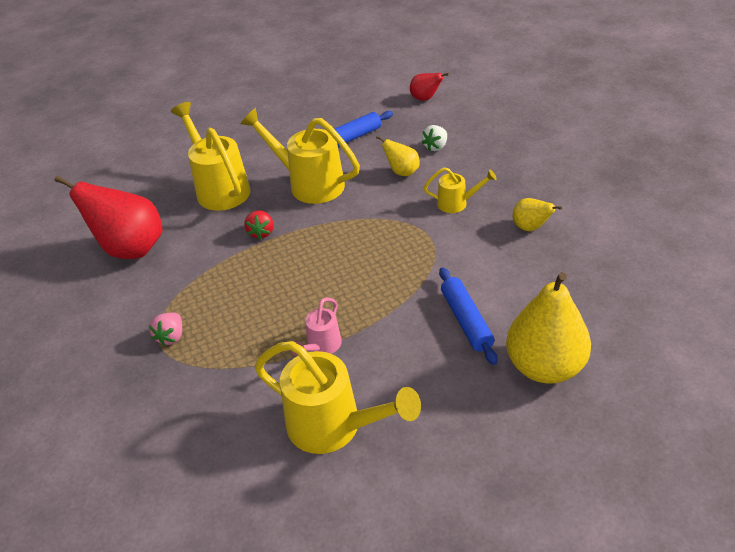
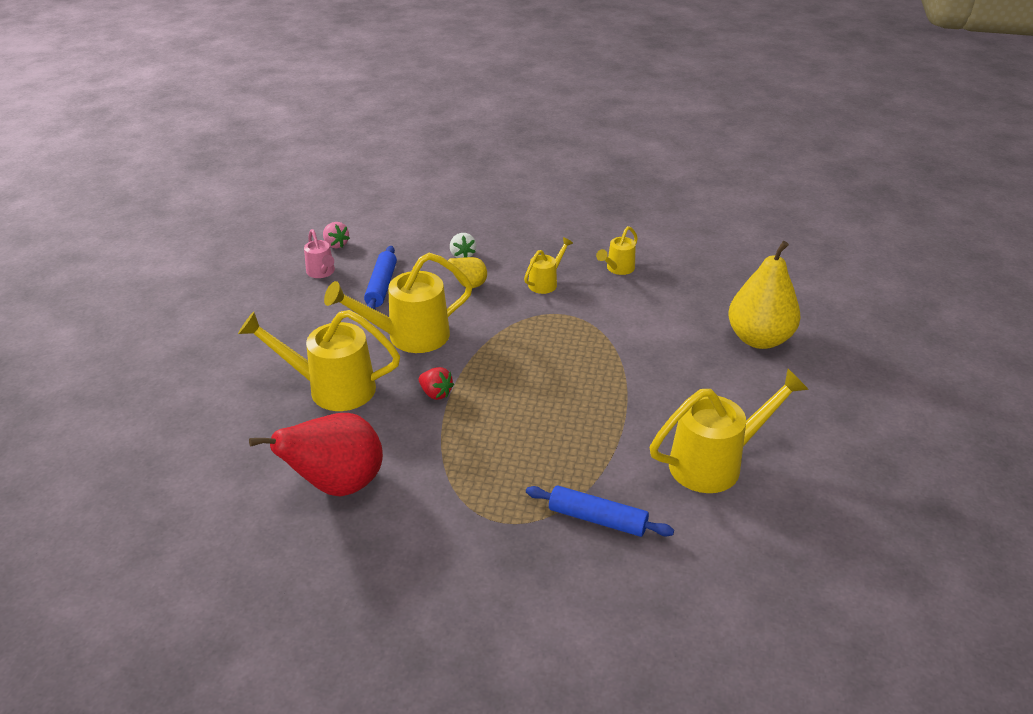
camera: 55 degrees left, 5 degrees down
(171, 337) = (504, 510): pink strawberry -> pink strawberry (336, 244)
(321, 346) = (621, 428): pink watering can -> pink watering can (322, 272)
(425, 98) = (391, 226): red pear -> none
(466, 320) = (677, 346): blue rolling pin -> blue rolling pin (597, 519)
(530, 228) = (618, 269): yellow pear -> yellow watering can

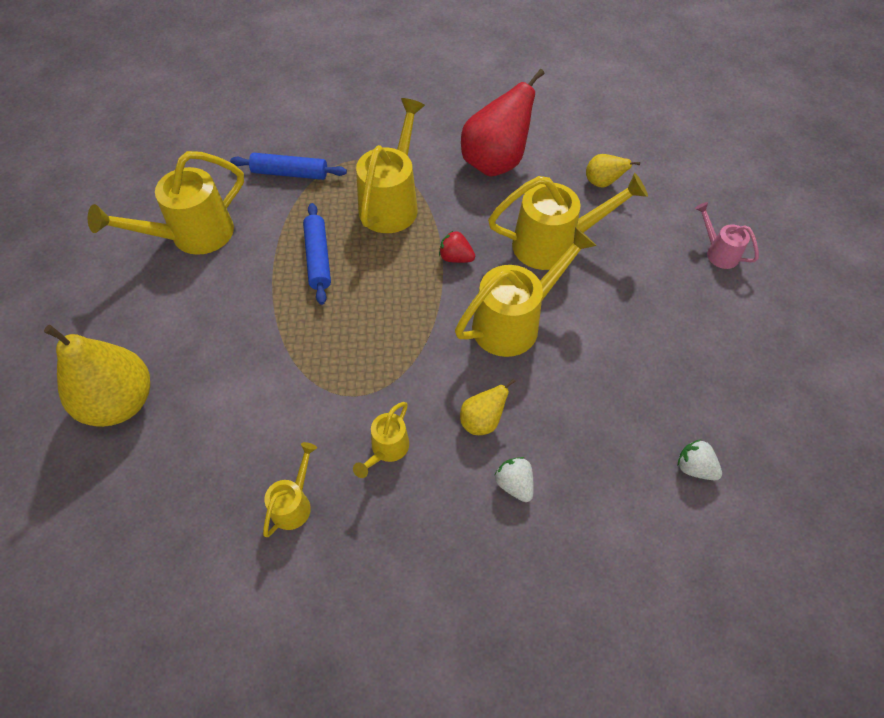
camera: 165 degrees right, 20 degrees up
(233, 438) = (602, 183): none -> yellow pear
(322, 272) = (672, 405): pink watering can -> pink watering can (718, 252)
(336, 244) = (694, 467): pink strawberry -> white strawberry
(381, 286) = (586, 396): blue rolling pin -> blue rolling pin (318, 258)
(481, 459) = (391, 203): none -> yellow watering can

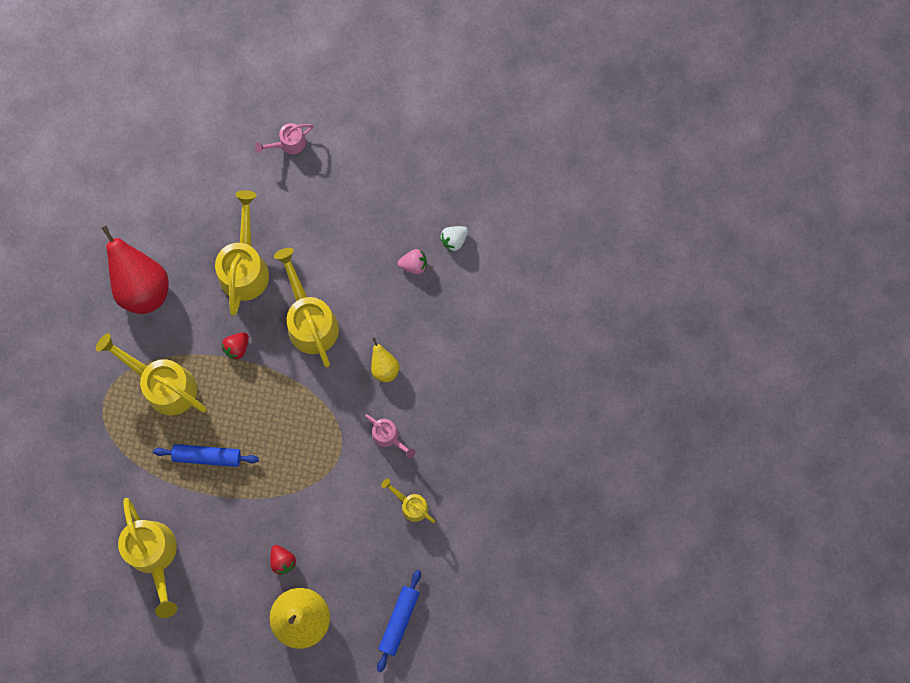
camera: 75 degrees left, 20 degrees up
(197, 363) = (282, 561): none -> red strawberry
(290, 173) = (103, 465): blue rolling pin -> blue rolling pin (399, 620)
(387, 449) = (388, 437): yellow watering can -> pink watering can
(514, 484) = (435, 359): white strawberry -> none
(602, 183) = (191, 204): yellow pear -> none
(636, 424) = (414, 264): none -> pink strawberry

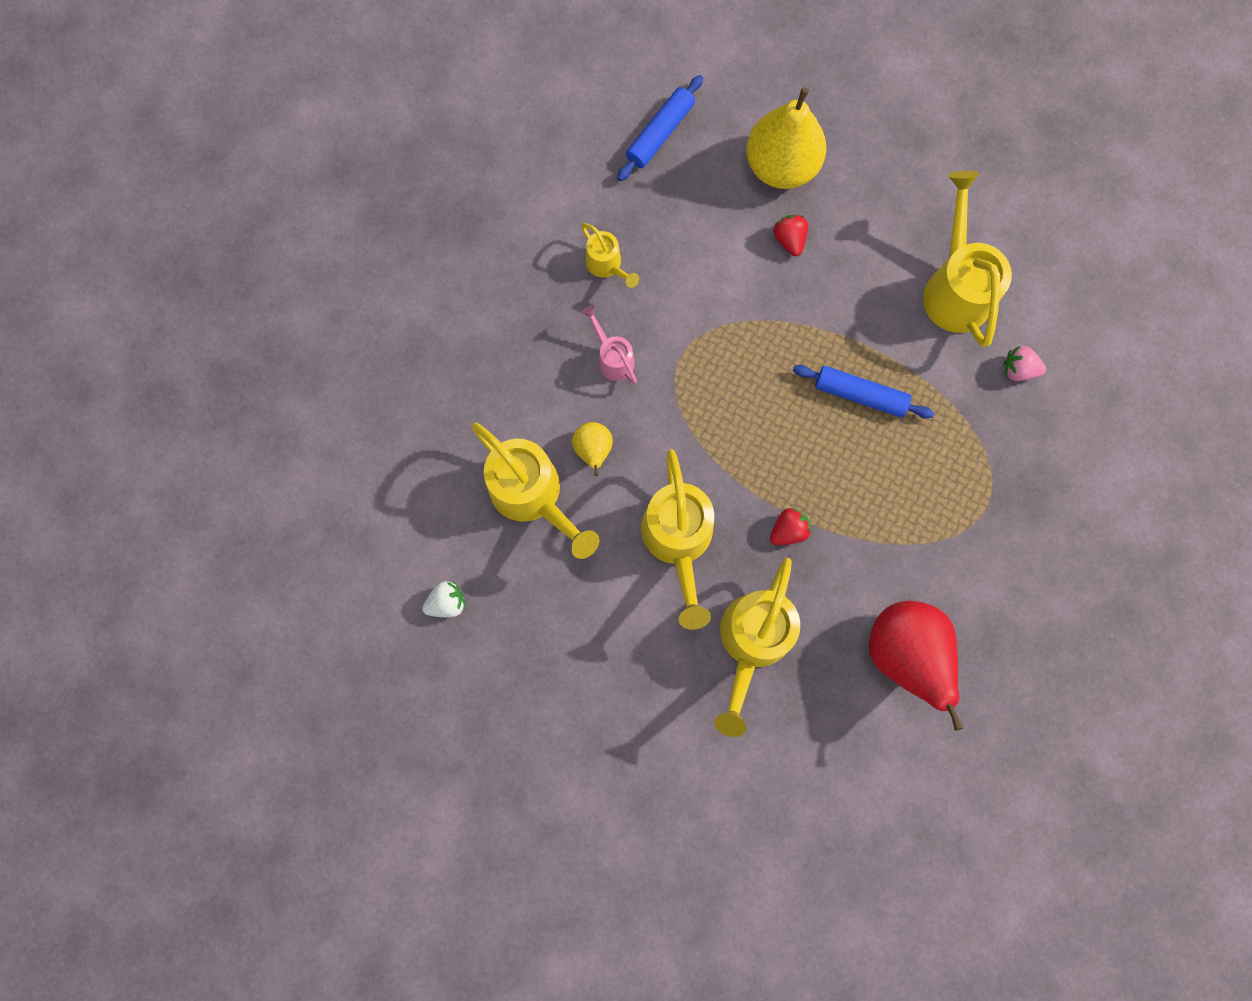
camera: 165 degrees left, 0 degrees up
(164, 385) = (900, 505): yellow watering can -> yellow watering can (532, 495)
(288, 143) = (645, 814): pink watering can -> none
(414, 264) = (513, 582): pink strawberry -> pink strawberry (1018, 369)

